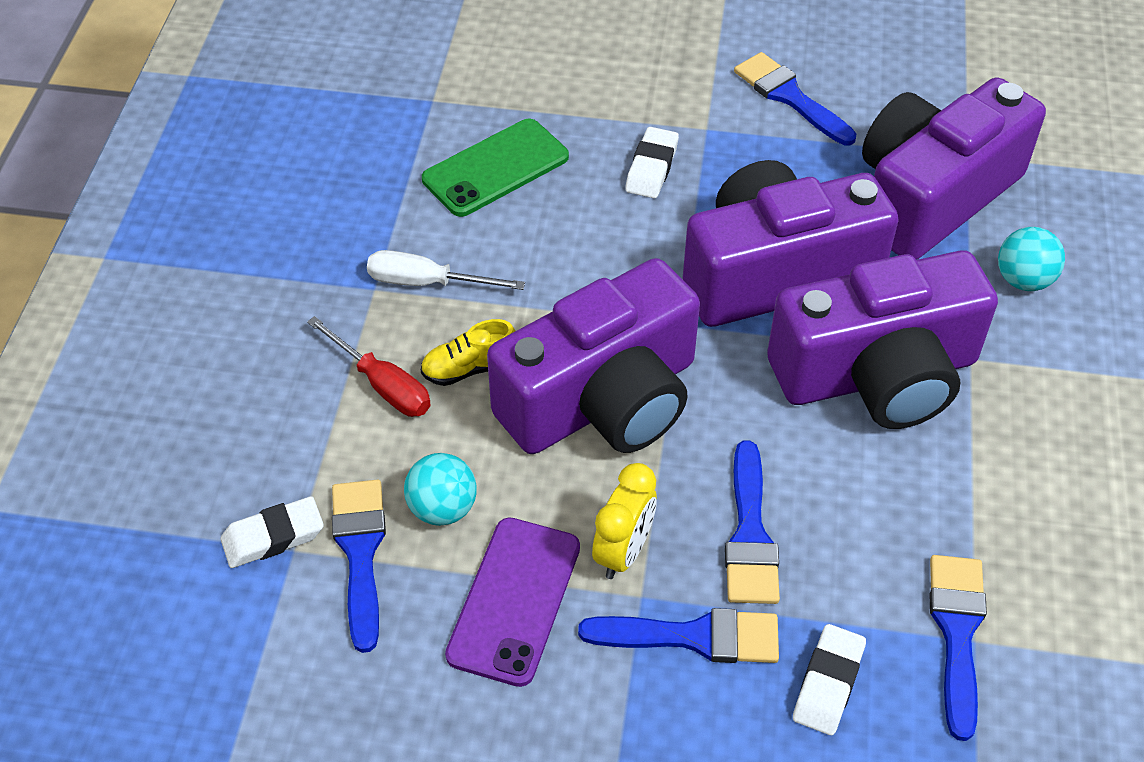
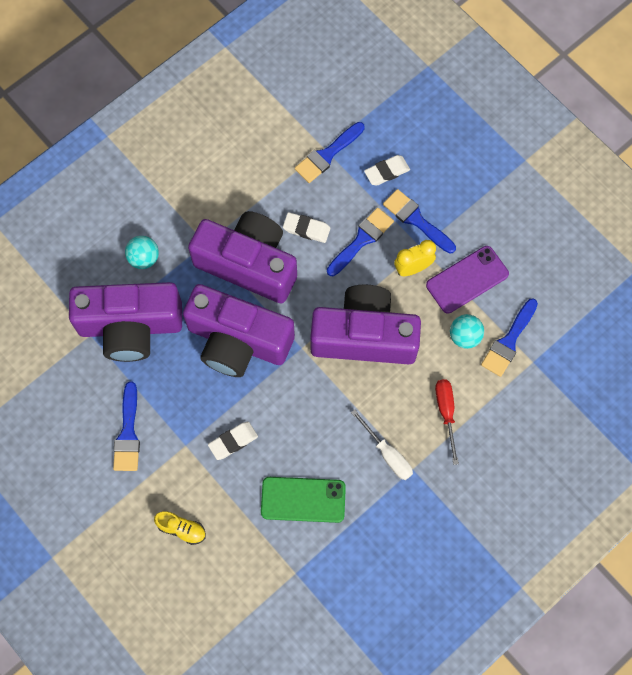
camera: 140 degrees left, 20 degrees up
(273, 537) = (537, 373): white eraser -> white eraser (306, 229)
(469, 368) = (405, 393): yellow shoe -> yellow shoe (182, 529)

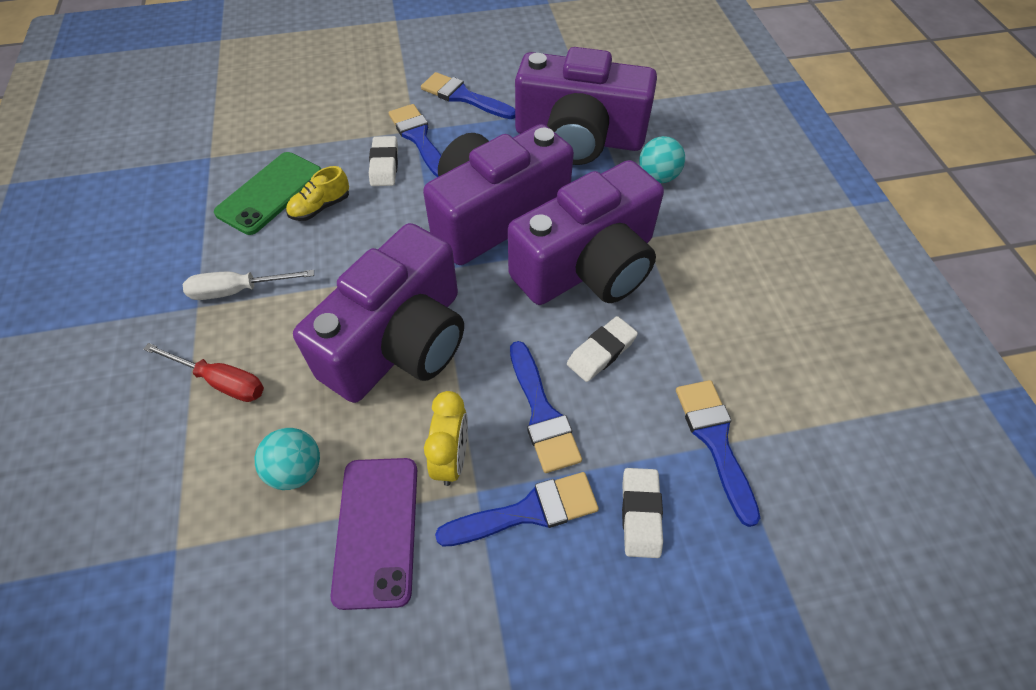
camera: 120 degrees right, 15 degrees down
(130, 327) = (579, 137): purple camera -> purple camera turned 105 degrees counterclockwise
(182, 529) = (337, 98): yellow shoe -> yellow shoe (320, 207)
(509, 341) = (235, 532): blue brush -> blue brush (418, 138)

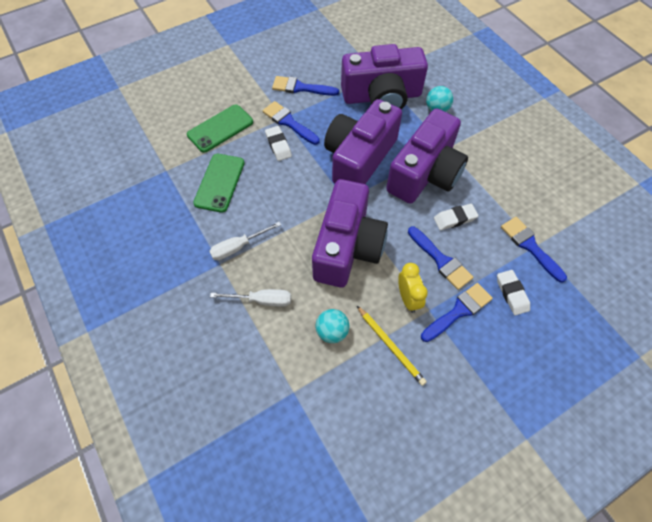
camera: 20 degrees left, 5 degrees up
(221, 381) = (262, 300): red screwdriver -> white screwdriver
(317, 122) = (220, 128): none -> green phone
(320, 207) = (256, 183): yellow shoe -> none
(377, 530) = (390, 346): purple phone -> yellow pencil
(601, 352) = (455, 219): white eraser -> white eraser turned 45 degrees clockwise

